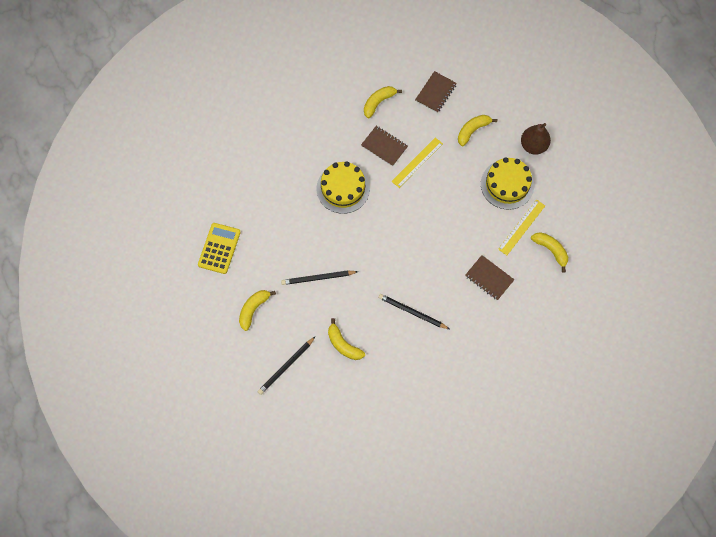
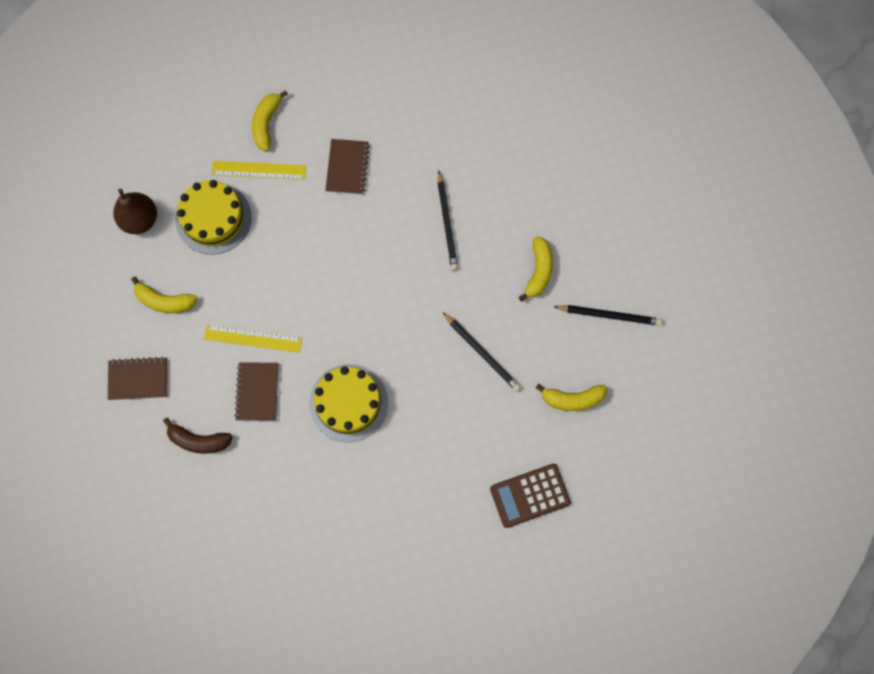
camera: 125 degrees left, 5 degrees up
(219, 248) = (530, 495): yellow calculator -> brown calculator
(378, 102) = (199, 440): yellow banana -> brown banana

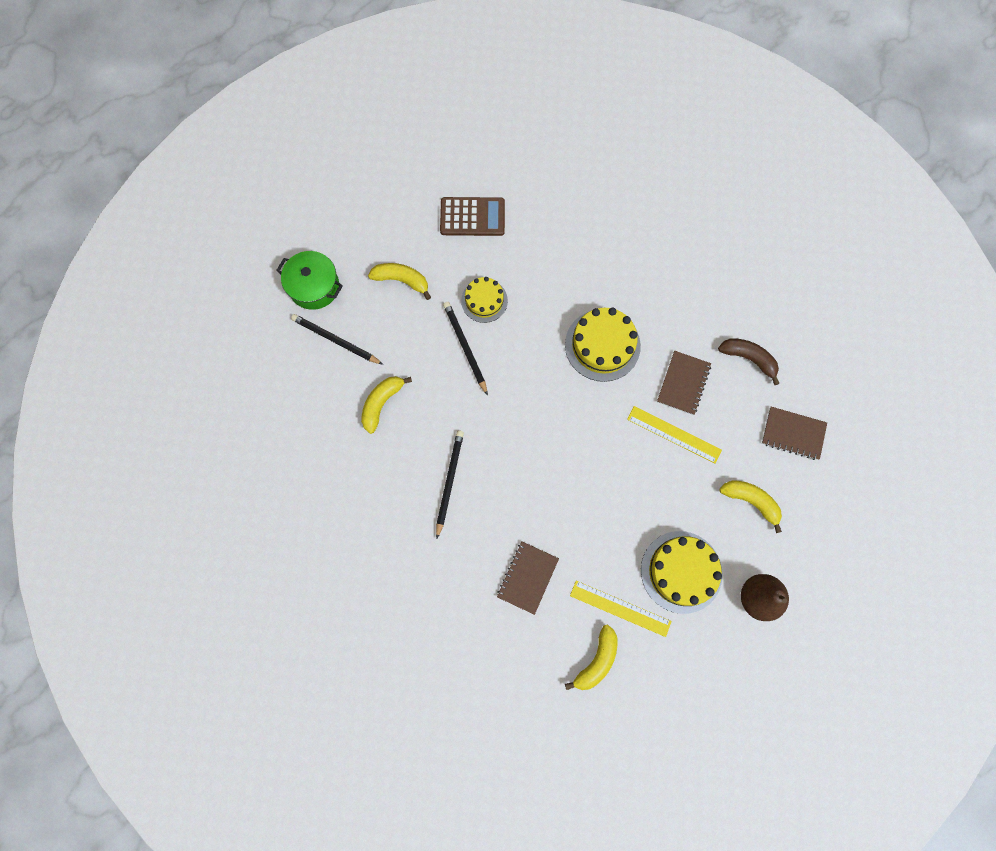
camera: 160 degrees left, 0 degrees up
(482, 407) = (484, 300): none -> yellow cake
(656, 361) = (314, 287): none -> green pot

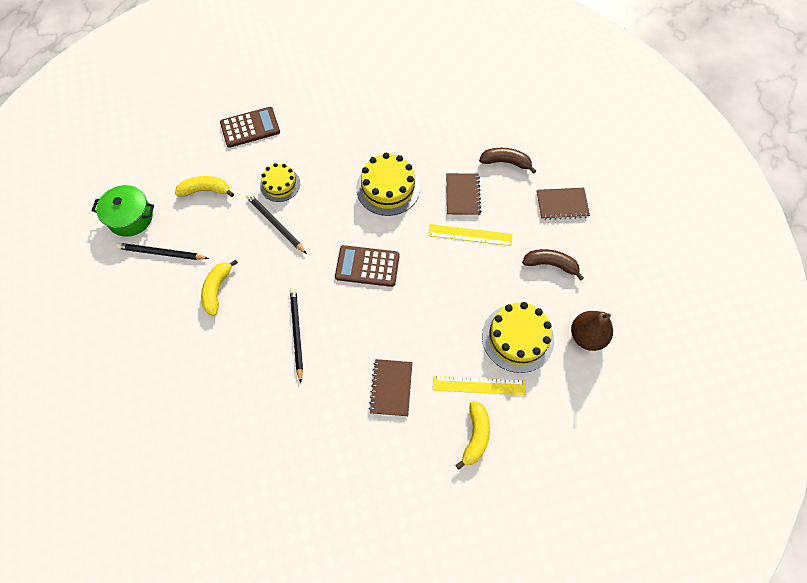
camera: 20 degrees left, 10 degrees down
(548, 432) = (367, 266): none -> brown calculator
(751, 501) = (550, 264): yellow banana -> brown banana

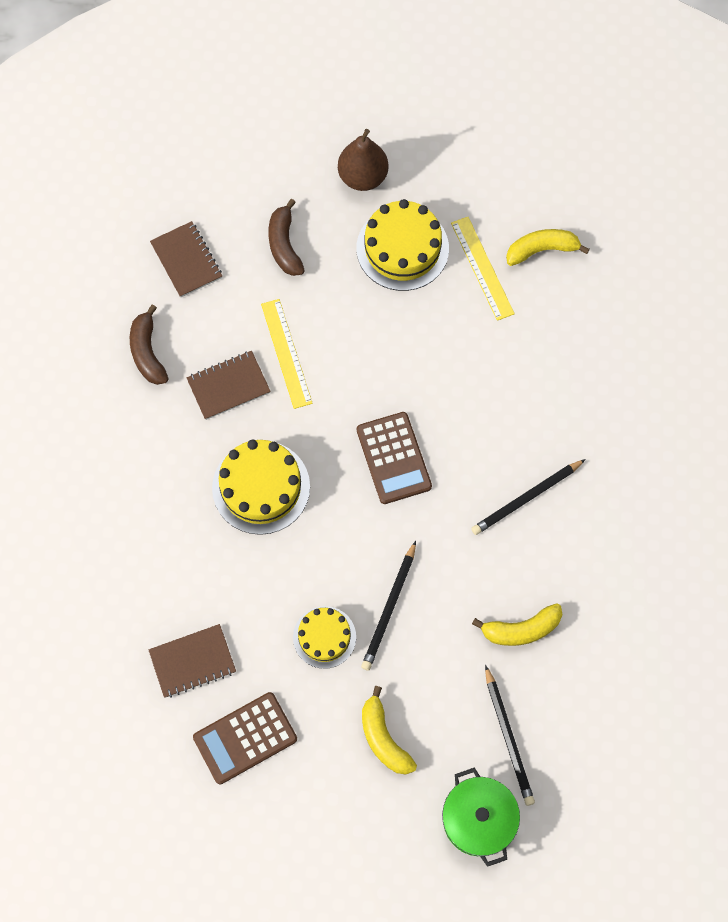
camera: 115 degrees left, 5 degrees up
(250, 127) = (245, 738): brown calculator -> brown calculator turned 75 degrees counterclockwise
(391, 388) = (535, 359): brown notebook -> brown notebook (192, 661)

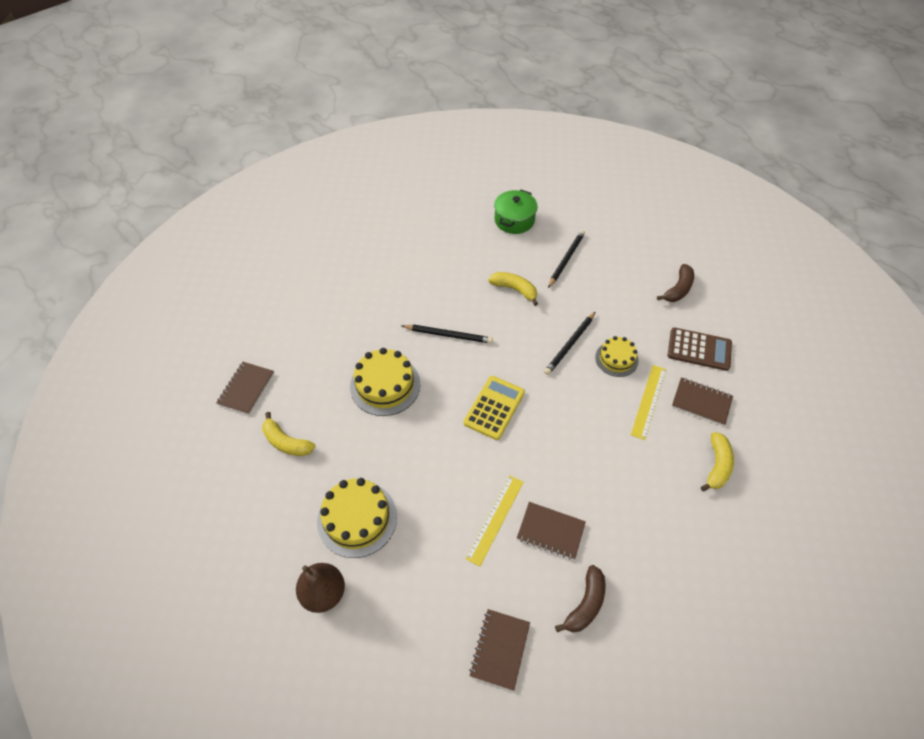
camera: 135 degrees left, 15 degrees down
(261, 487) = (584, 455): yellow cake -> yellow cake (385, 385)
(284, 245) = (424, 594): brown banana -> brown banana (678, 289)
(383, 738) = (626, 300): yellow banana -> yellow banana (717, 465)
(389, 608) = (570, 345): black pencil -> black pencil turned 150 degrees clockwise
(394, 458) = (494, 407): brown calculator -> yellow calculator
(478, 819) = (610, 245): green pot -> green pot (514, 220)
(482, 268) = (329, 463): yellow ruler -> yellow ruler (649, 401)
(643, 259) = (246, 389): none -> brown notebook

